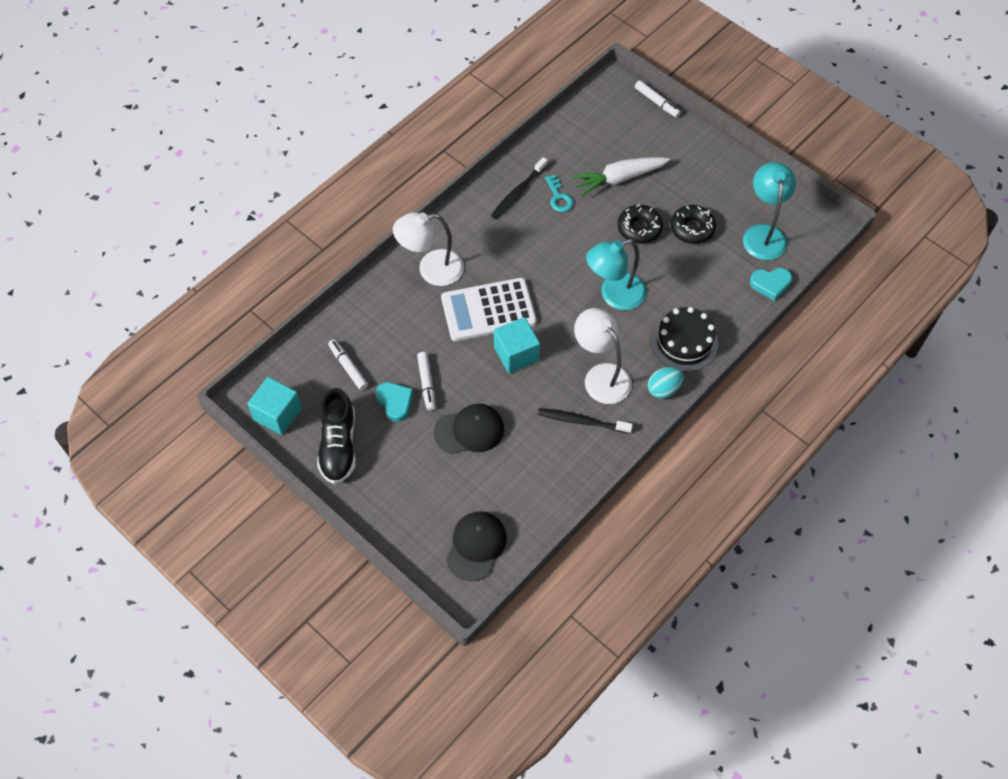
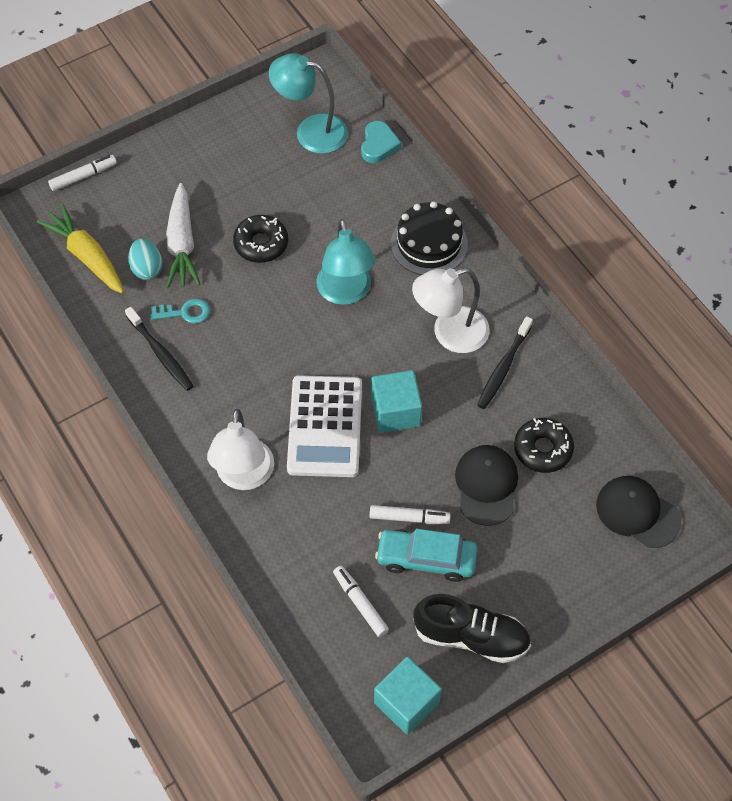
camera: 75 degrees left, 0 degrees up
(348, 367) = (360, 603): white marker -> white marker turned 75 degrees clockwise
(395, 402) = (426, 559): turquoise heart -> turquoise car
(586, 124) = (86, 256): none -> yellow carrot
(663, 389) = (483, 279): turquoise egg -> turquoise egg (147, 268)
(692, 228) = (280, 194): black donut -> black donut (543, 449)

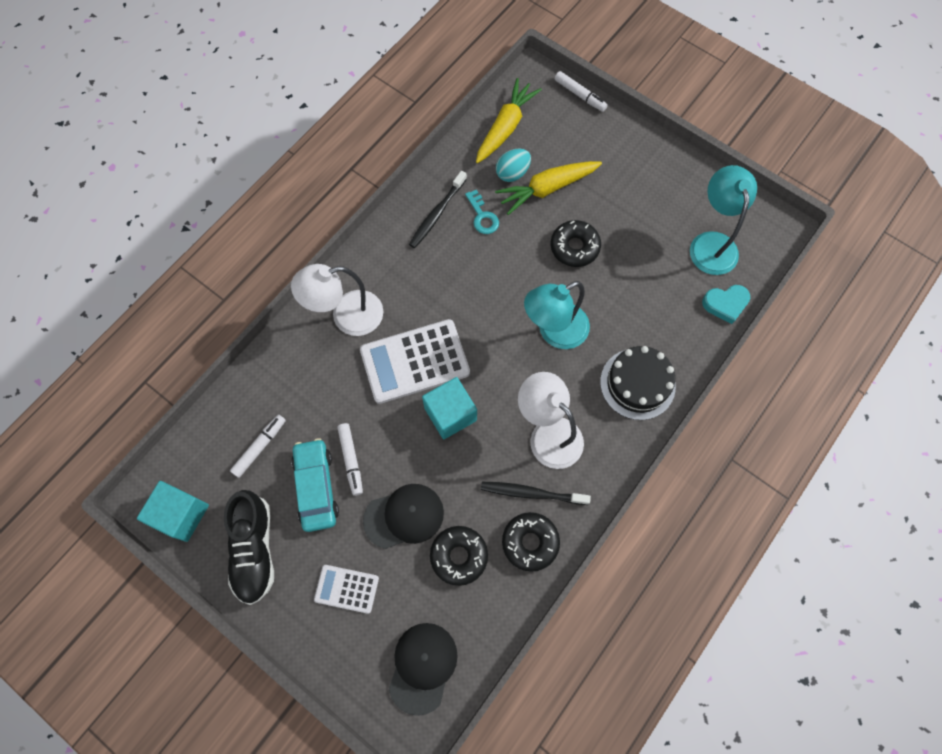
camera: 70 degrees right, 10 degrees up
(182, 244) = (547, 189): white carrot -> yellow carrot
(541, 559) = (346, 589): none -> white calculator
(550, 385) = (530, 542): none -> black donut

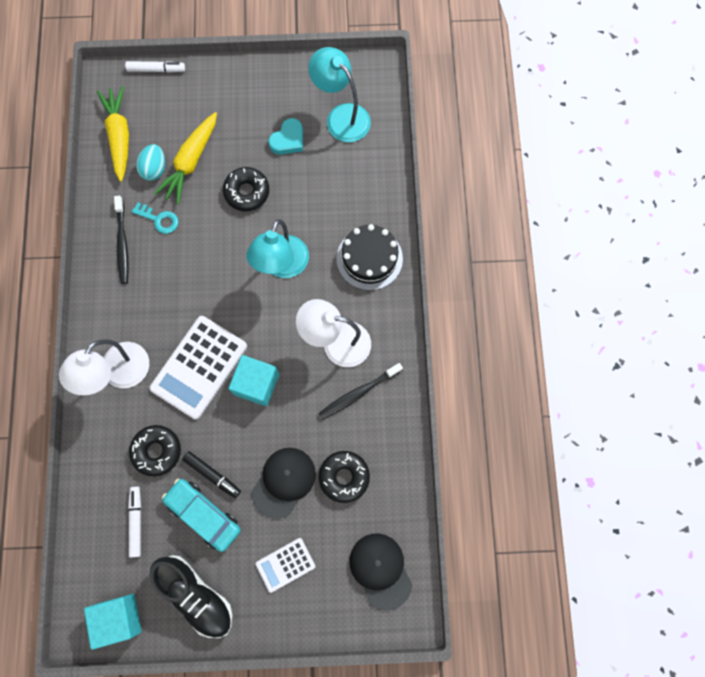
camera: 40 degrees left, 5 degrees up
(351, 460) = (212, 475): white marker -> black marker
(530, 542) = (384, 427): black donut -> black donut (157, 451)
(725, 304) = (385, 154): turquoise heart -> turquoise heart (288, 140)

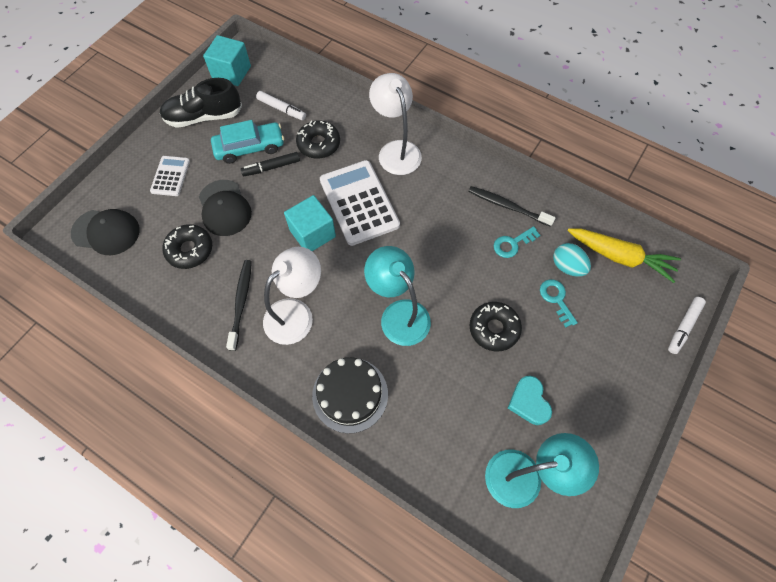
camera: 125 degrees right, 10 degrees down
(191, 162) = (556, 299): yellow carrot -> turquoise key

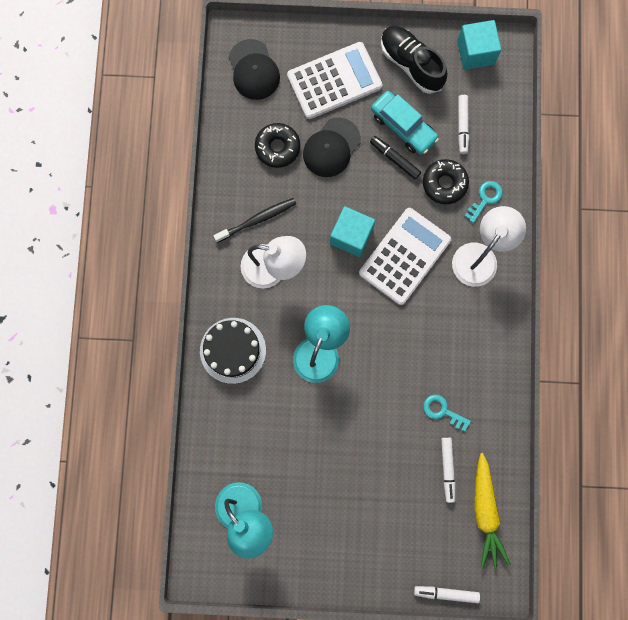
camera: 60 degrees right, 15 degrees up
(170, 176) = (334, 81): white calculator -> white calculator, size x1.87
(494, 329) = (351, 434): black donut -> none
(507, 206) = (479, 388): black toothbrush -> none
(529, 402) = (305, 491): turquoise heart -> none
(556, 299) = (409, 473): turquoise key -> turquoise key (485, 199)
(567, 266) = (447, 469): turquoise egg -> white marker

